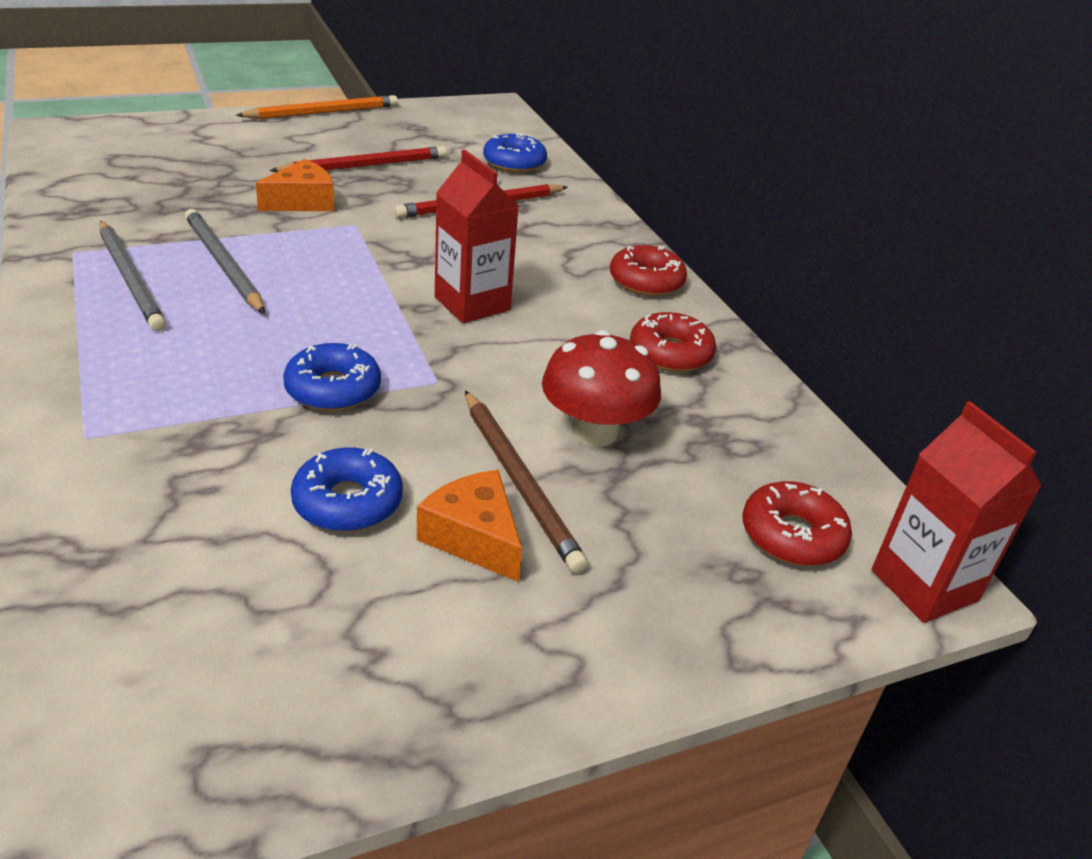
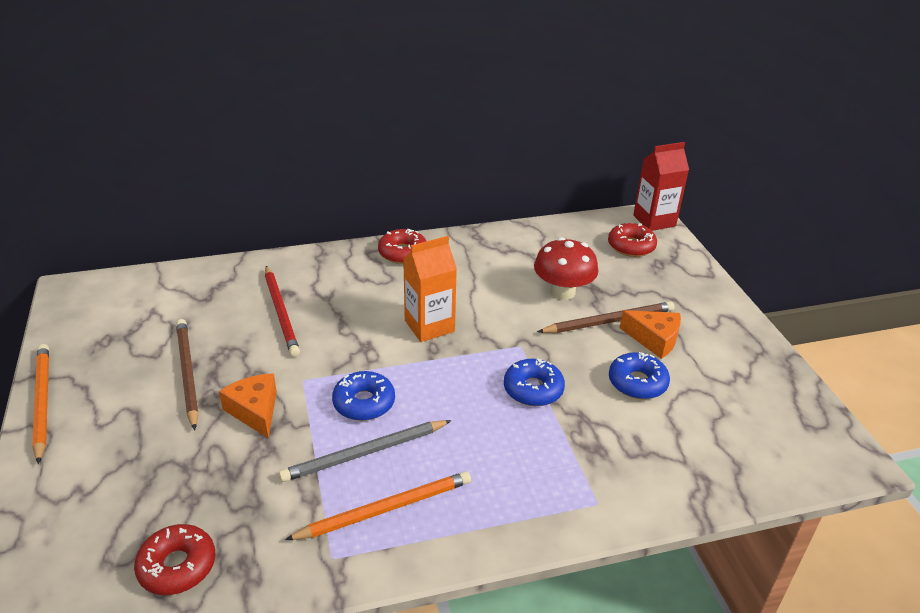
camera: 80 degrees left, 0 degrees up
(131, 278) = (385, 509): grey pencil -> orange pencil
(365, 166) = (187, 373): red pencil -> brown pencil
(472, 304) = (429, 326): red carton -> orange carton
(474, 537) = (654, 339): orange cheese -> orange cheese turned 120 degrees counterclockwise
(514, 163) = (205, 289): blue donut -> blue donut (364, 403)
(670, 353) = (485, 256): red donut -> red donut (177, 566)

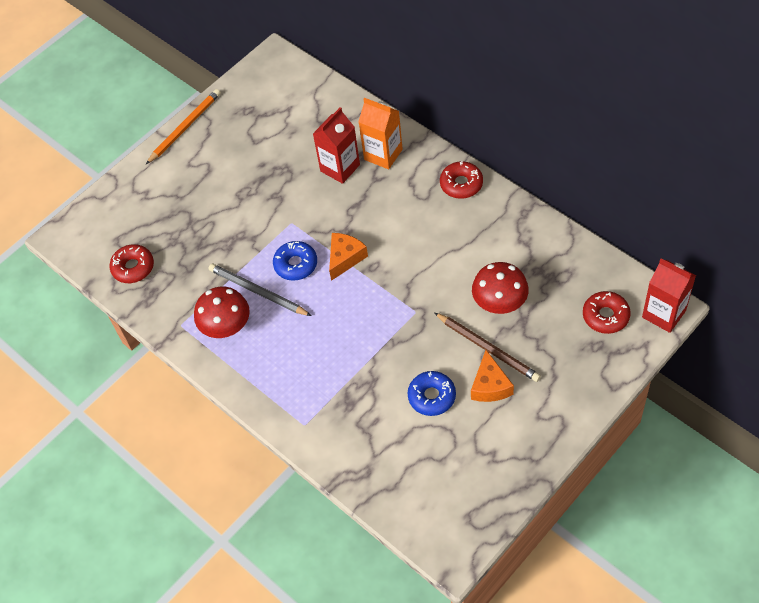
camera: 65 degrees right, 20 degrees up
(187, 373) = (253, 167): brown pencil -> none
(255, 411) = (249, 220): orange cheese -> orange cheese (345, 258)
(281, 312) = (340, 168): red pencil -> red carton
(385, 509) = (226, 327): orange pencil -> red mushroom
(429, 326) = (393, 251): orange carton -> orange carton (383, 154)
(533, 389) = (377, 342): blue donut -> none

